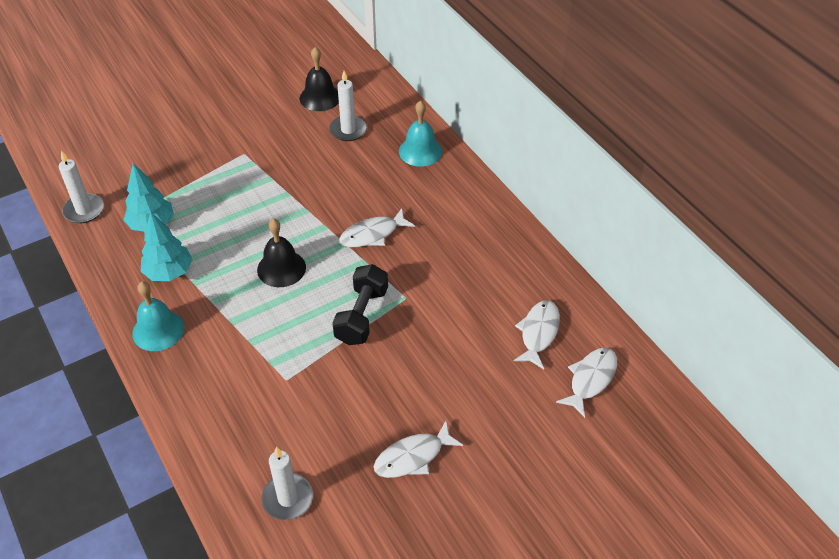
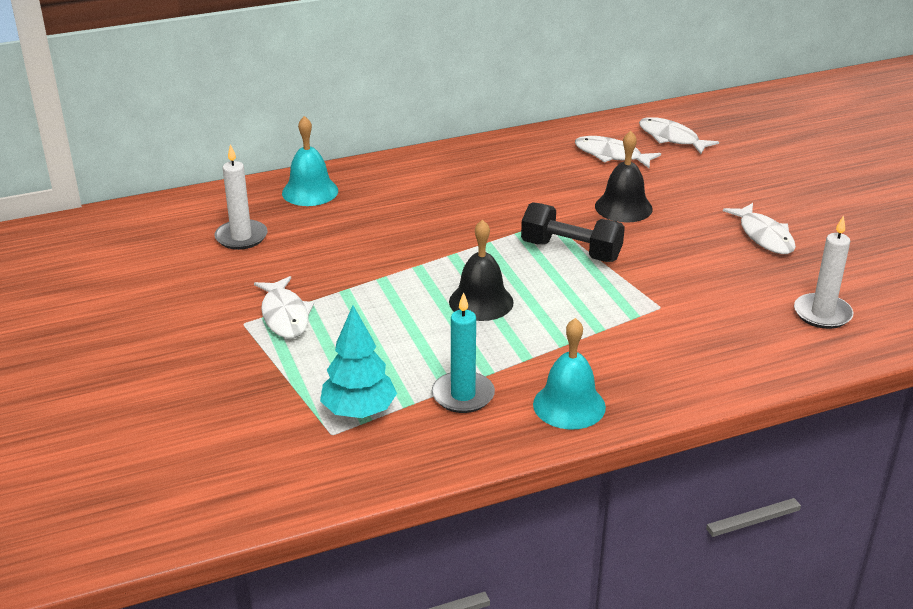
camera: 80 degrees left, 15 degrees down
(84, 210) = (299, 484): white candle -> none
(169, 272) = (463, 395): turquoise tree -> turquoise candle
(320, 97) = (158, 254): black bell -> black bell (623, 207)
(372, 234) = (442, 234): white fish -> white fish (285, 315)

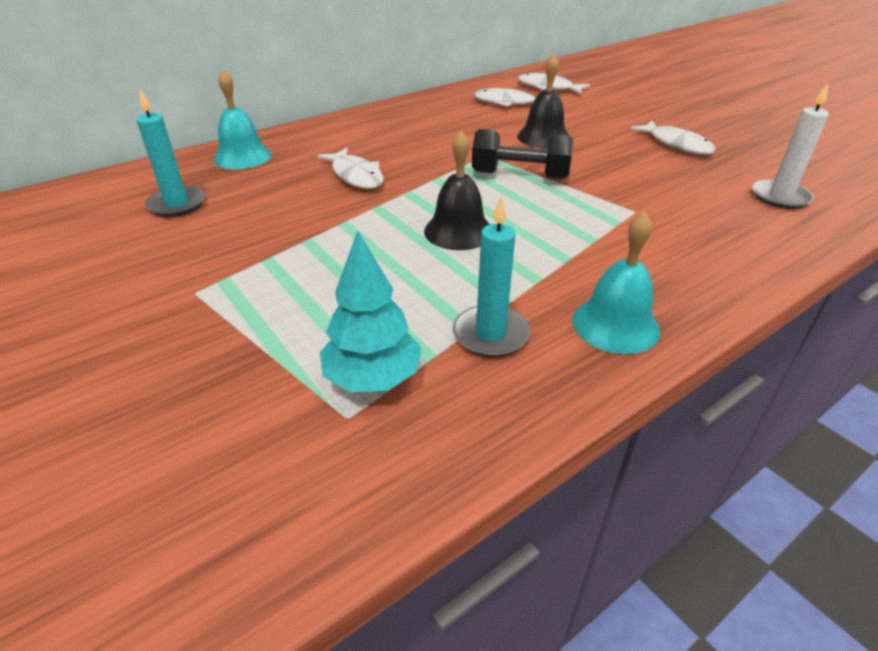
camera: 15 degrees left, 5 degrees up
(241, 237) = (177, 204): white candle -> turquoise candle
(285, 315) = (245, 276): white fish -> white fish (356, 176)

